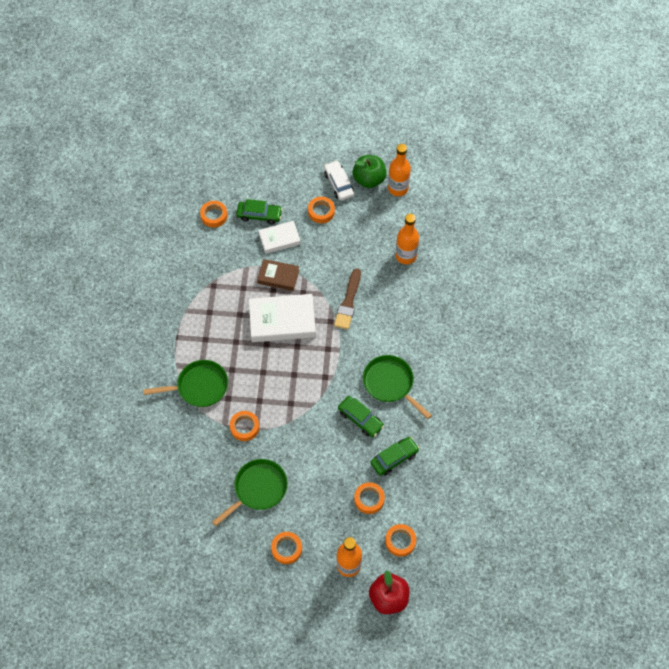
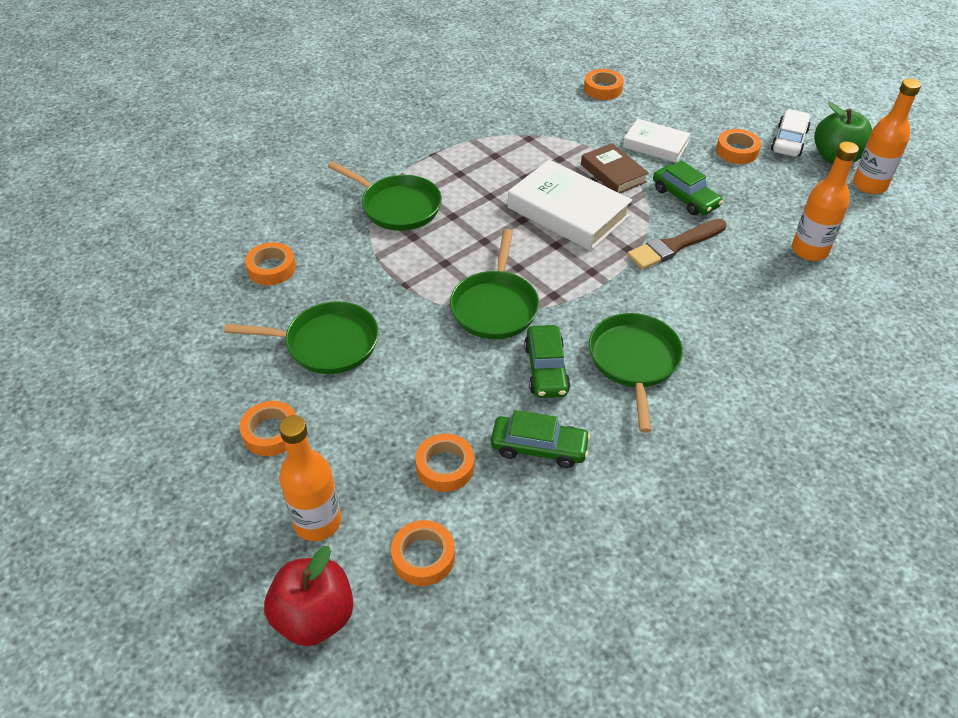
camera: 45 degrees right, 15 degrees down
(244, 427) = (394, 274): orange tape -> orange tape (272, 268)
(259, 215) = (656, 115): green car -> green car (685, 198)
(307, 405) = (495, 306): none -> green pan

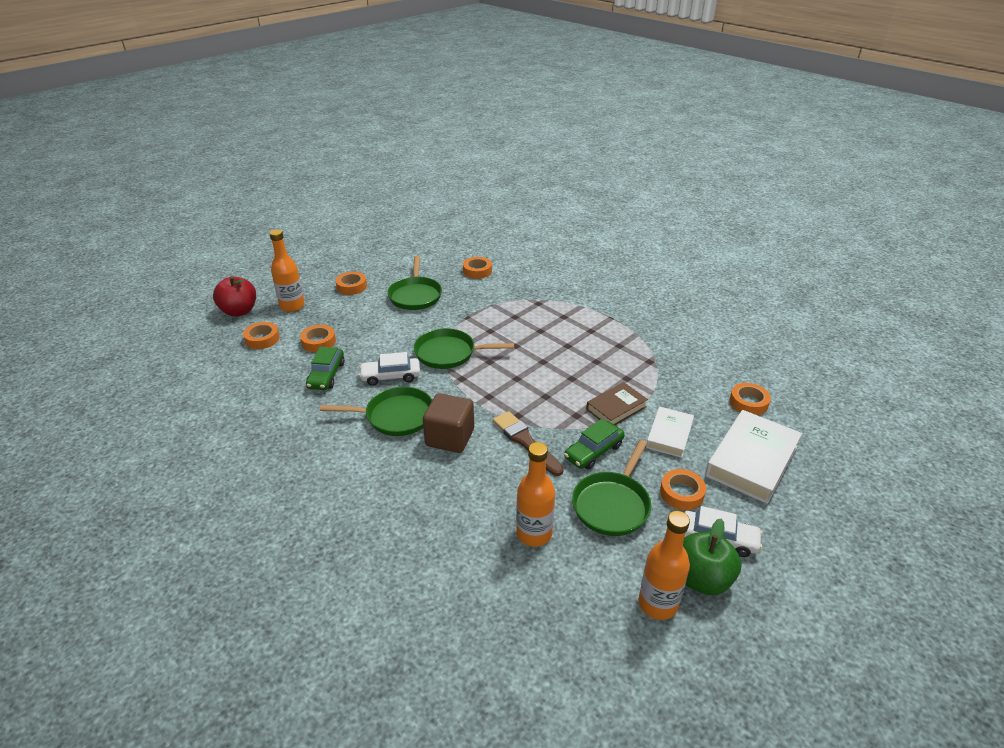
camera: 85 degrees right, 10 degrees down
(397, 206) = (545, 308): green pan -> green pan (612, 504)
(546, 369) = (390, 376): green car -> white car
(568, 212) = (557, 383): white book -> white book (751, 461)
(672, 309) = (450, 437): none -> brown cube

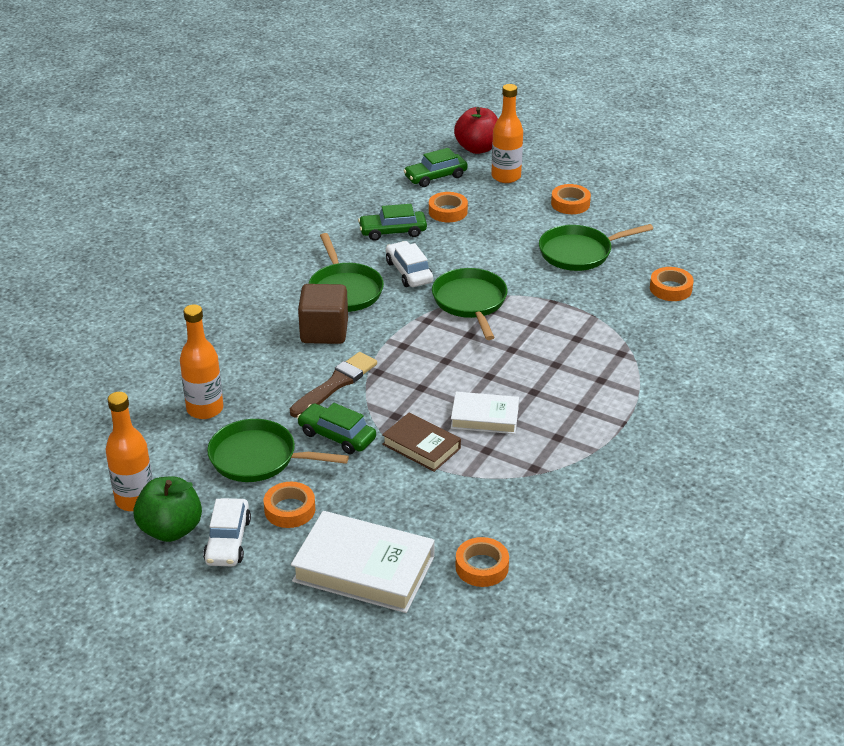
camera: 75 degrees right, 0 degrees up
(262, 339) = (435, 177): orange tape -> green car
(669, 435) = (387, 494): white book -> white book (484, 417)

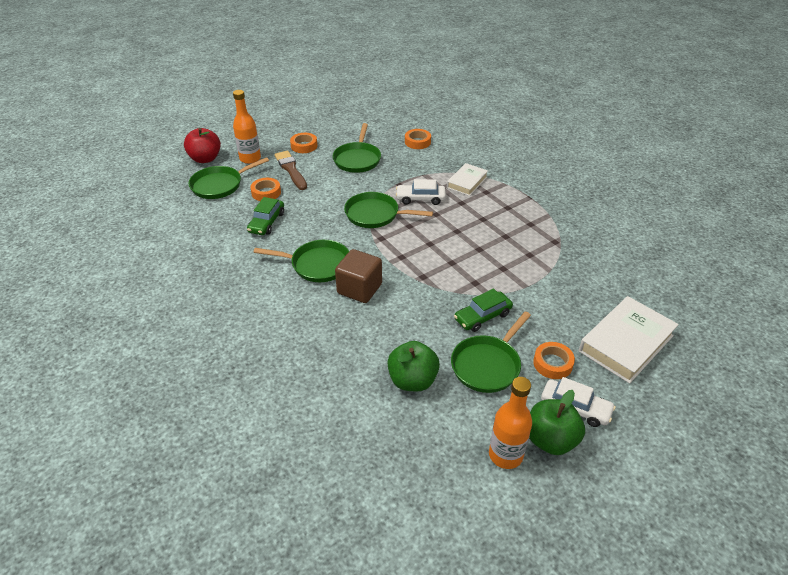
camera: 65 degrees left, 5 degrees up
(205, 409) = (412, 380): orange bottle -> green apple
(336, 384) = (424, 300): brown brush -> brown brush (291, 169)
(409, 272) = (320, 229): white car -> white car (420, 199)
(421, 446) = (513, 281): brown book -> none
(435, 177) = (220, 185): green car -> green pan
(482, 567) = (638, 290): orange tape -> none
(484, 417) = (497, 245): white book -> white book (467, 182)

